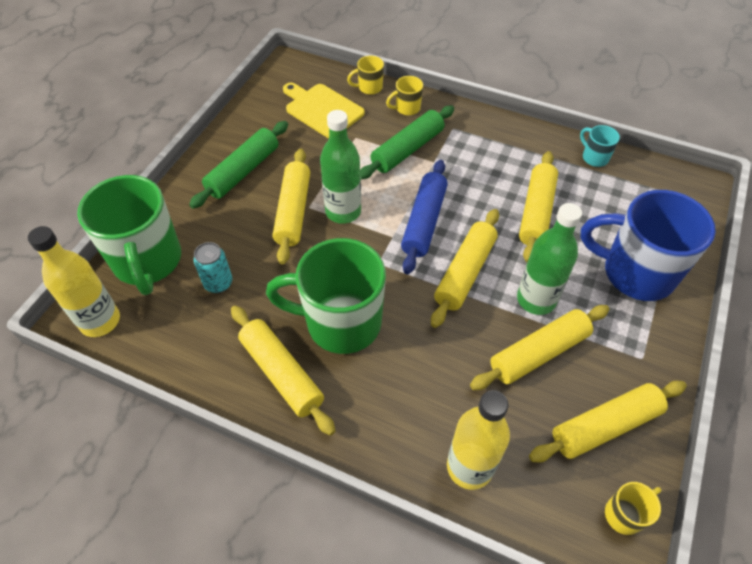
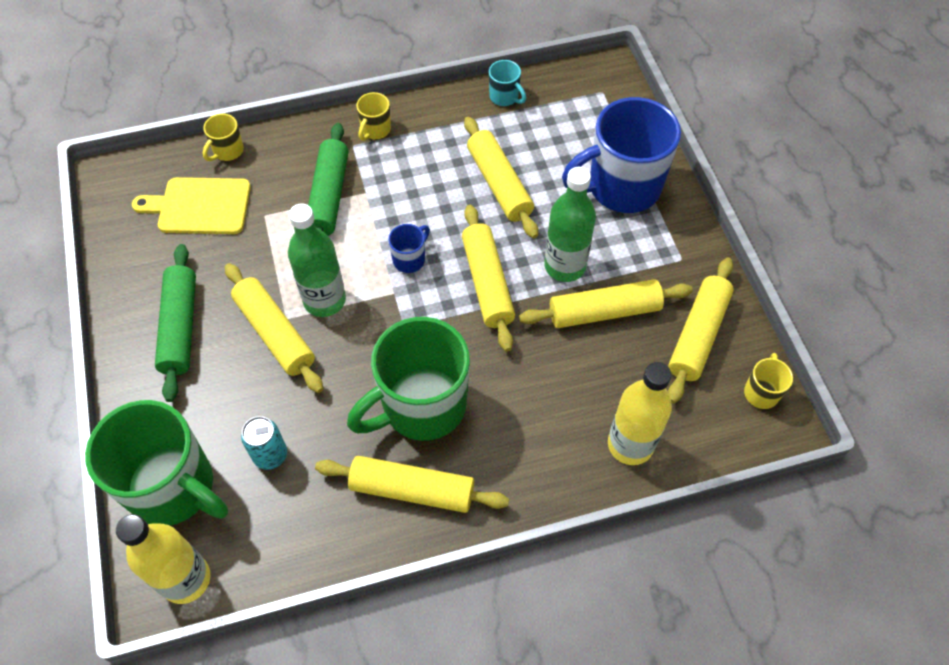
camera: 40 degrees left, 5 degrees up
(407, 108) = (288, 151): yellow mug -> yellow mug (375, 130)
(424, 222) = (410, 259): blue rolling pin -> blue mug
(538, 353) = (604, 311): yellow rolling pin -> yellow rolling pin turned 60 degrees clockwise
(594, 157) = (504, 97): turquoise mug -> turquoise mug turned 150 degrees counterclockwise

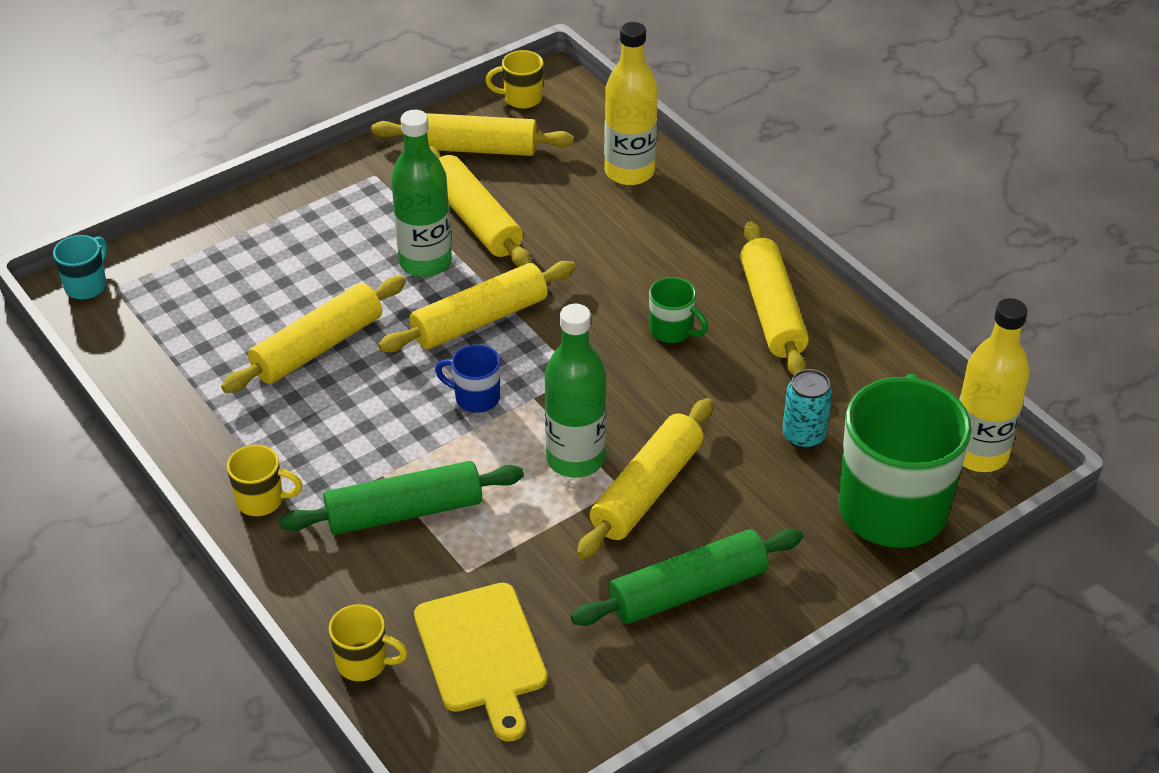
camera: 110 degrees left, 15 degrees down
(421, 406) = (672, 331): green mug -> green mug, size x0.43
(504, 97) = (153, 380): turquoise mug -> turquoise mug (87, 285)
(621, 187) = (283, 240): blue mug -> none

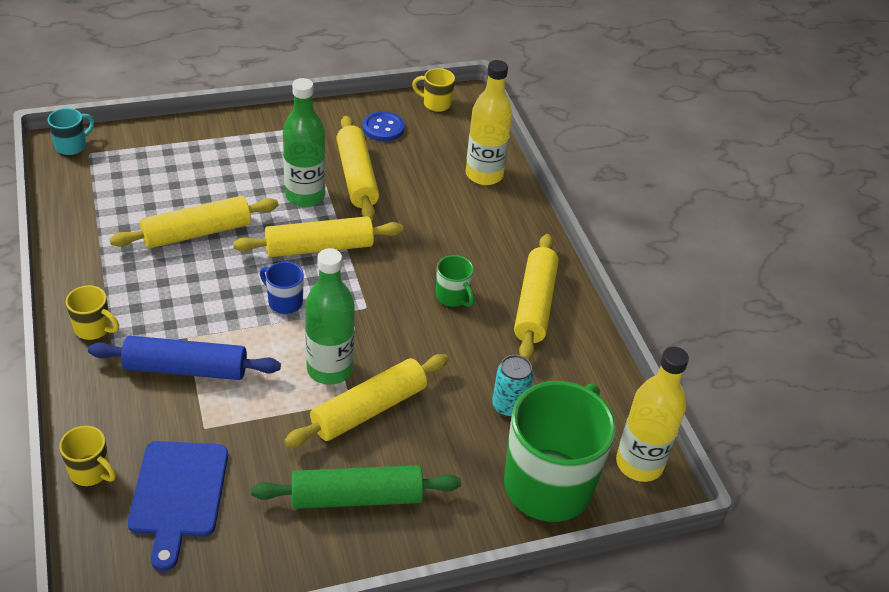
camera: 15 degrees right, 0 degrees up
(404, 512) = (186, 369): green rolling pin -> blue rolling pin
(473, 148) = (383, 128): yellow rolling pin -> blue button
(482, 653) = (178, 494): yellow cutting board -> blue cutting board

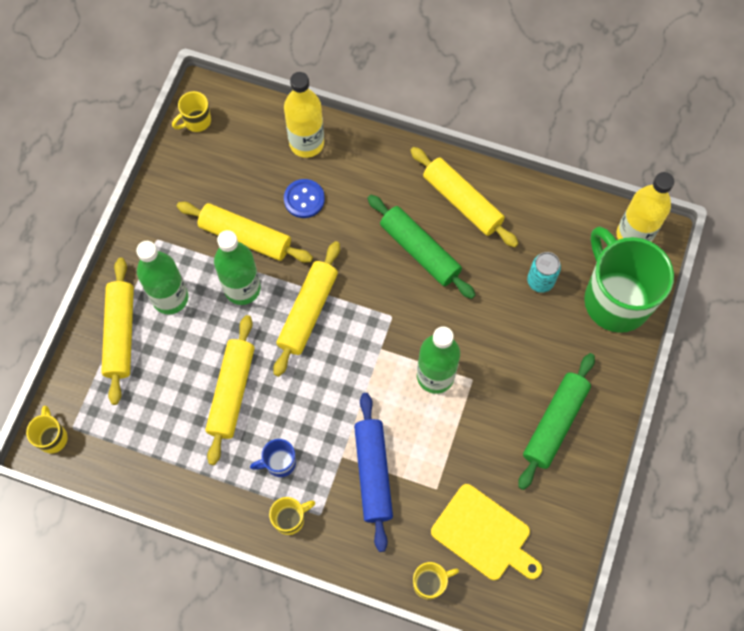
camera: 50 degrees left, 25 degrees up
(72, 146) = (52, 437): turquoise mug -> yellow mug
(178, 494) = (484, 534): blue cutting board -> yellow cutting board
(186, 369) = (373, 473): blue rolling pin -> blue rolling pin turned 45 degrees counterclockwise
(257, 157) = (170, 298): none -> green bottle
(284, 302) = (349, 369): blue mug -> blue mug (279, 463)
(369, 409) = (487, 372): yellow rolling pin -> yellow rolling pin (120, 334)
(383, 128) = (199, 180): blue button -> blue button (304, 199)
(453, 297) = (419, 251): green mug -> green rolling pin

